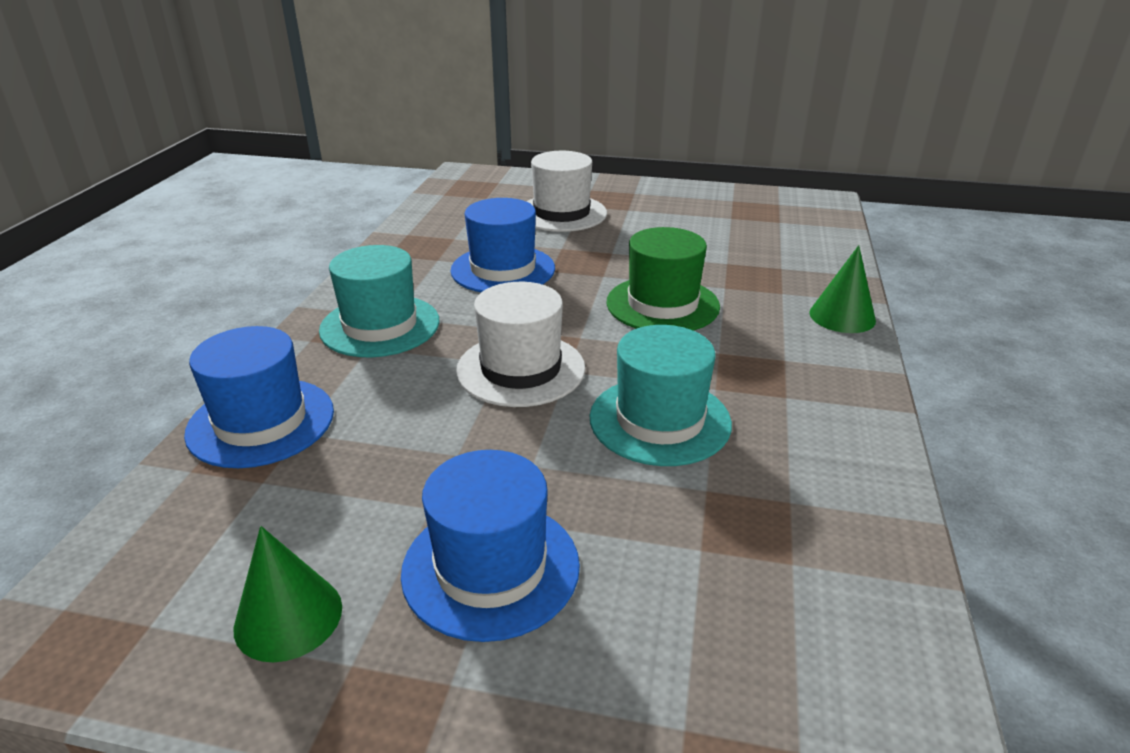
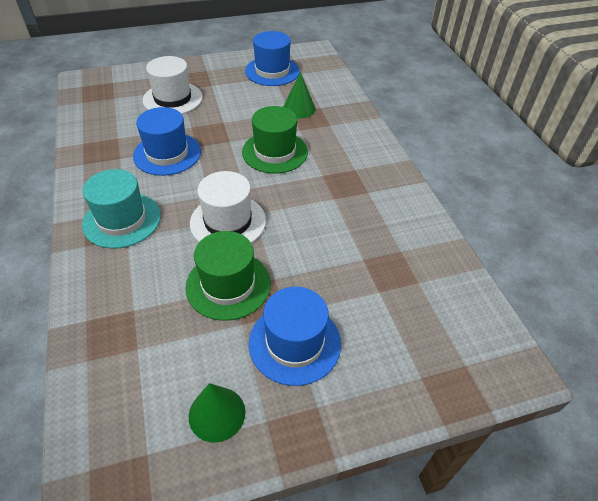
camera: 30 degrees left, 15 degrees up
(261, 422) = (103, 312): blue hat -> blue hat (272, 71)
(454, 448) = (228, 285): none -> green hat
(660, 420) = (319, 228): turquoise hat -> none
(842, 316) = (366, 132): green cone -> green cone (299, 108)

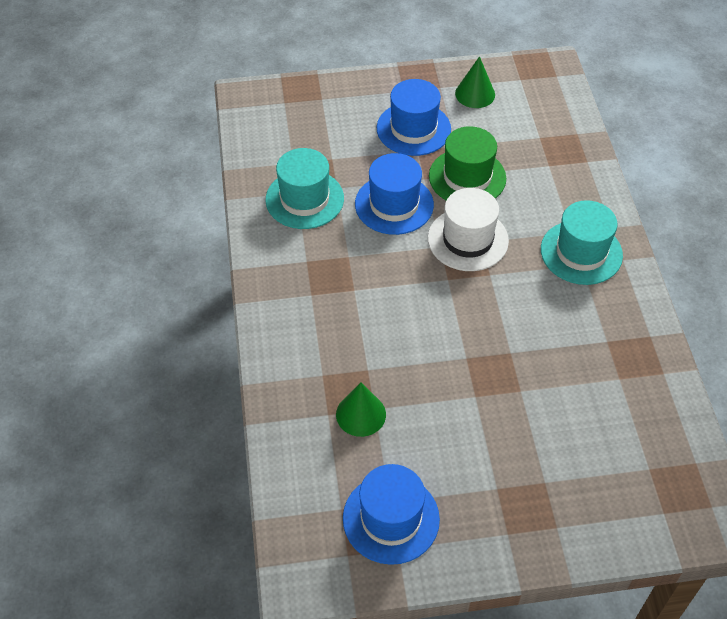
camera: 170 degrees left, 5 degrees up
(167, 154) = (547, 342): blue hat -> blue hat (394, 204)
(173, 99) = (555, 457): white hat -> none
(275, 152) = (407, 332): green hat -> none
(390, 244) = (304, 199): none -> turquoise hat

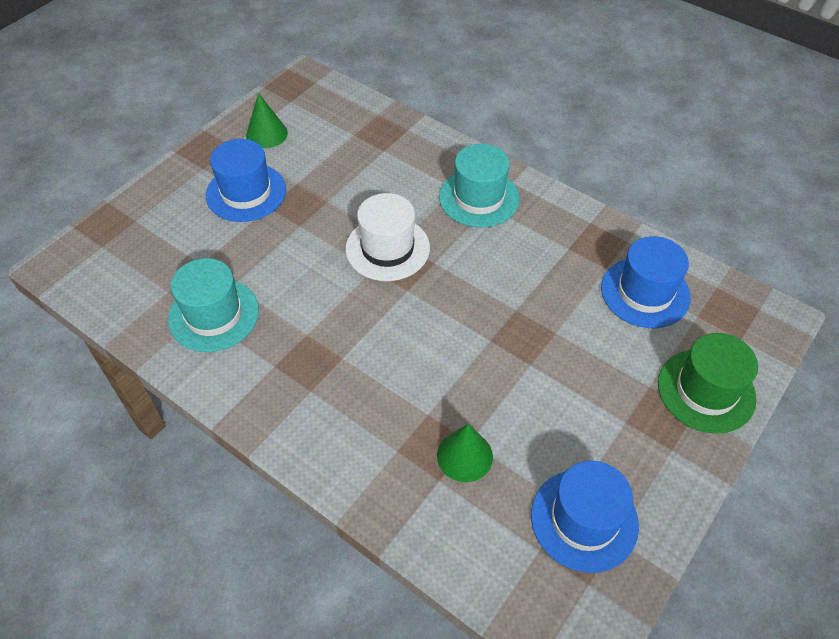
camera: 45 degrees left, 0 degrees up
(394, 204) = (297, 263): blue hat -> blue hat (645, 292)
(467, 177) = (332, 201): green hat -> green hat (706, 390)

